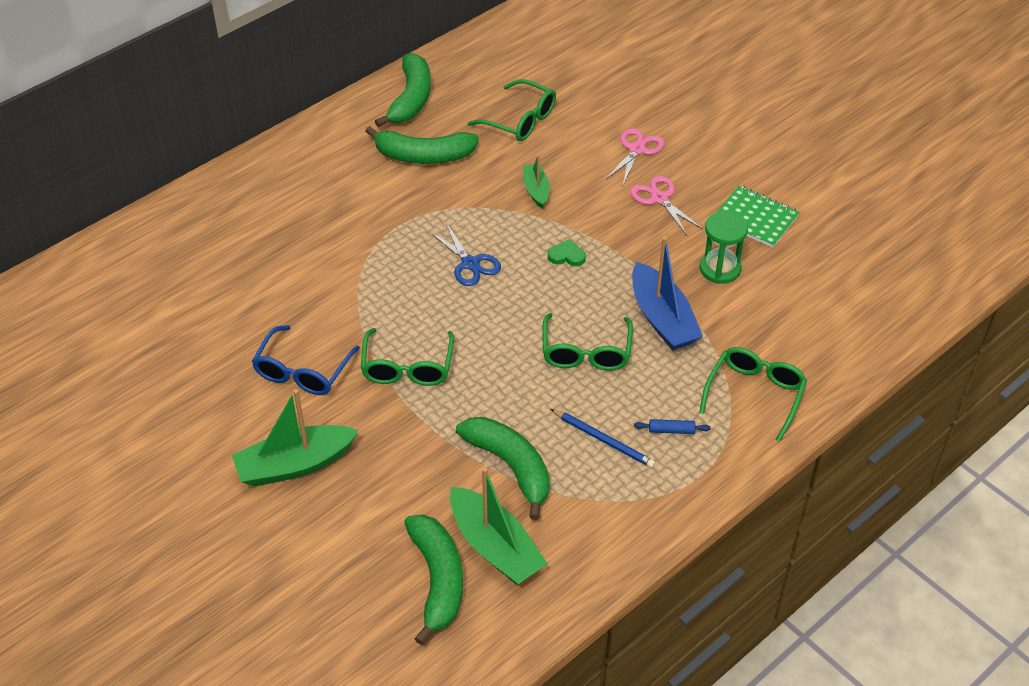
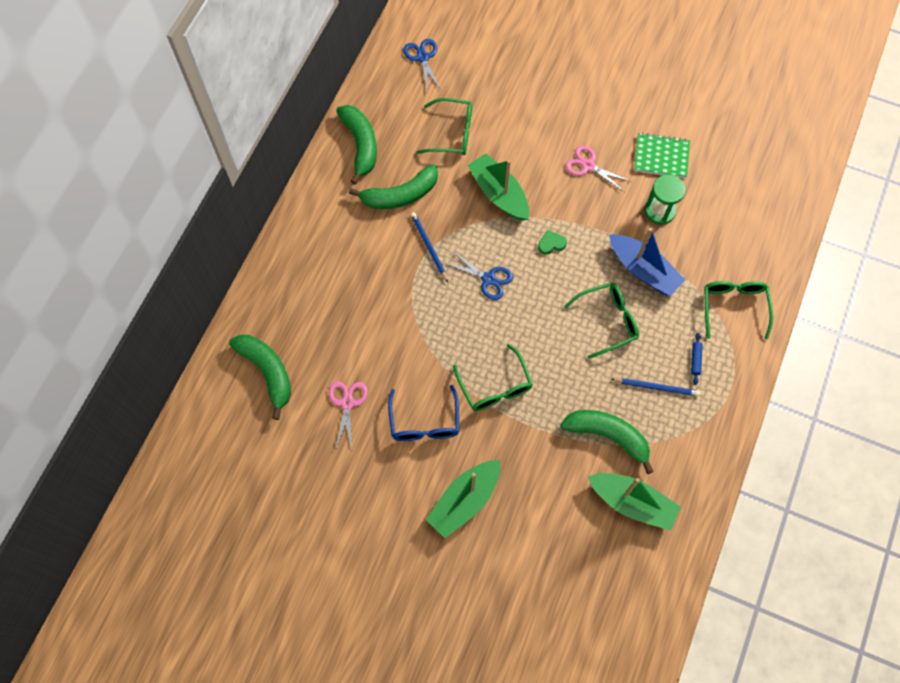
camera: 25 degrees left, 20 degrees up
(422, 212) = (429, 247): none -> blue pencil
(438, 580) = (610, 545): green banana -> green banana (267, 372)
(532, 46) = (422, 57): none -> blue scissors
(536, 190) = (499, 194): green boat -> green boat, size x1.80
(586, 352) = (608, 321): green glasses -> green glasses turned 90 degrees counterclockwise
(637, 150) = (550, 127): pink scissors -> pink scissors (347, 403)
(671, 430) = (695, 360): blue rolling pin -> blue rolling pin turned 60 degrees counterclockwise

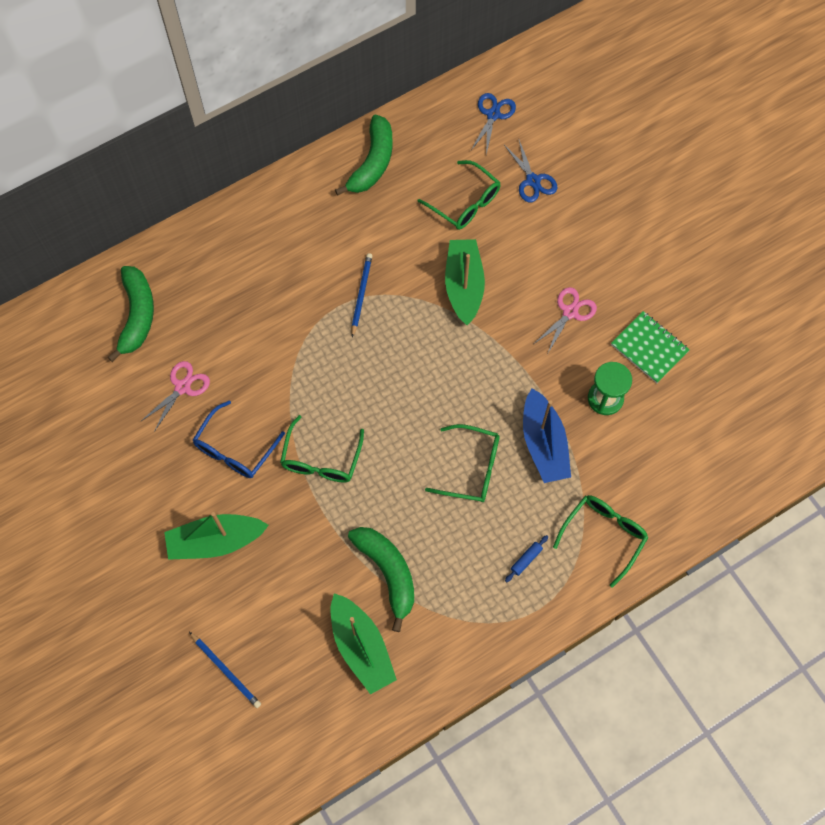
camera: 35 degrees right, 0 degrees up
(400, 195) = (372, 231): green banana -> none
(488, 279) = (392, 358): blue scissors -> blue scissors (533, 181)
(551, 243) = (476, 363): green heart -> none
(588, 166) = (570, 312): pink scissors -> pink scissors turned 60 degrees clockwise
(656, 387) = (468, 559): blue pencil -> blue pencil (225, 670)

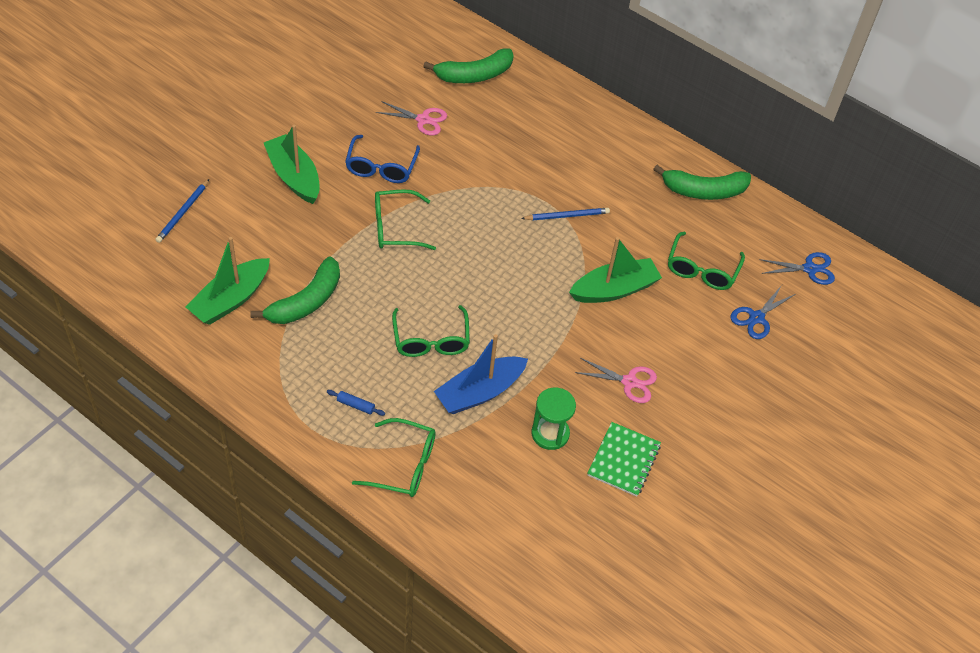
camera: 65 degrees right, 15 degrees down
(235, 449) = (381, 167): blue glasses -> blue glasses turned 90 degrees counterclockwise

